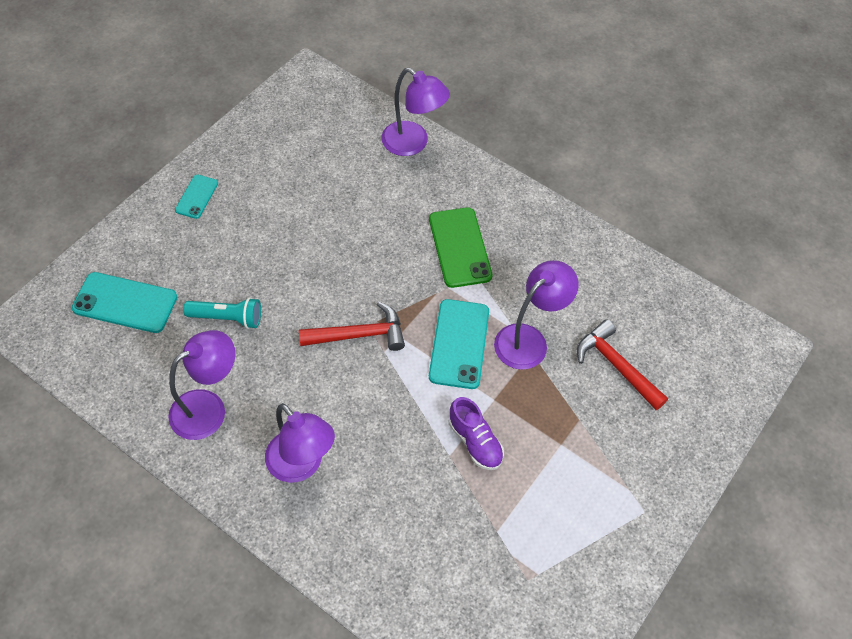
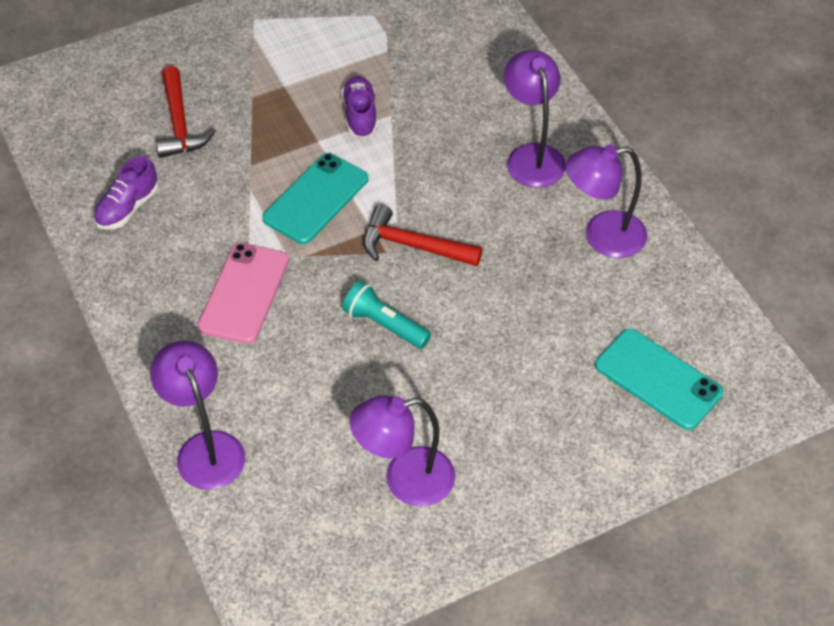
camera: 150 degrees left, 5 degrees down
(196, 196) = (524, 486): turquoise phone -> none
(227, 318) = (547, 317): turquoise flashlight -> turquoise flashlight (384, 324)
(459, 247) = (244, 293): green phone -> pink phone
(528, 339) = (244, 176): purple lamp -> purple lamp (405, 480)
(592, 276) = (127, 208): none -> purple shoe

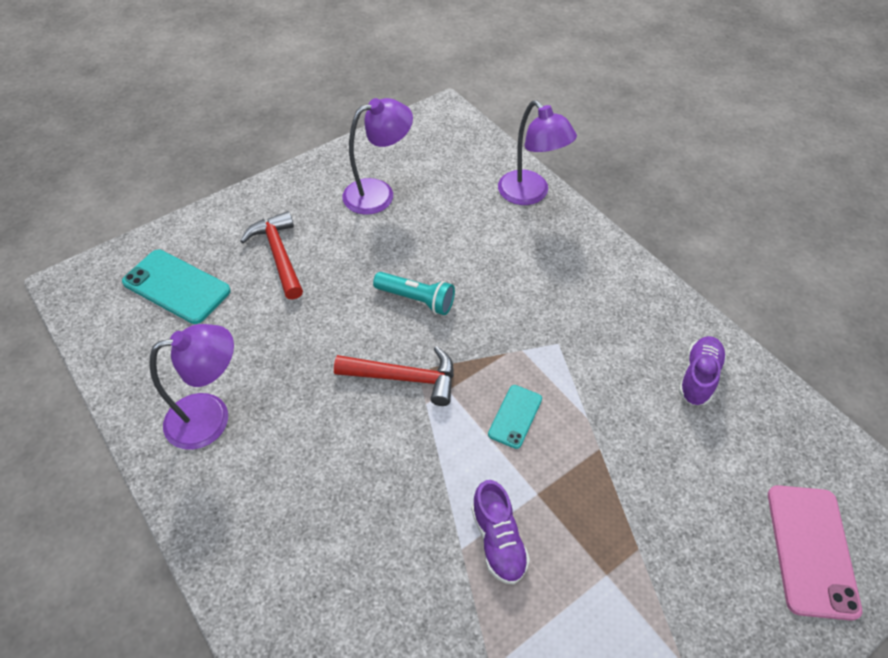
camera: 170 degrees right, 0 degrees up
(179, 123) = (704, 492): red hammer -> red hammer (279, 255)
(244, 293) = (548, 310): pink phone -> pink phone (811, 550)
(316, 199) = (515, 416): turquoise phone -> turquoise phone, size x0.57
(532, 156) = (284, 511): purple lamp -> none

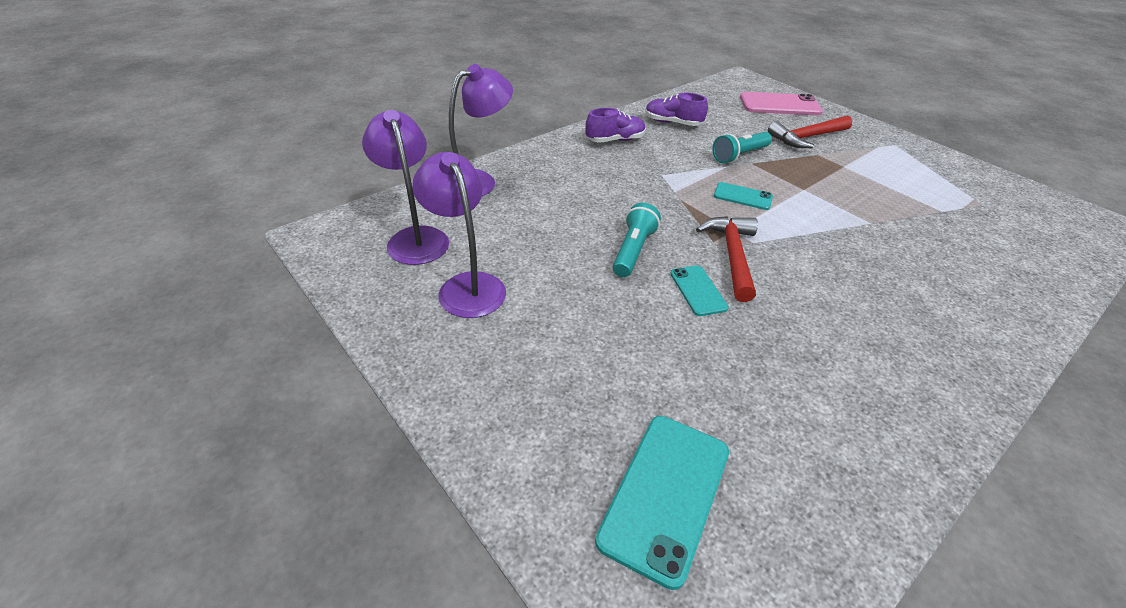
camera: 95 degrees left, 10 degrees down
(211, 417) = (853, 404): purple lamp -> purple lamp (415, 238)
(279, 255) = (583, 373): red hammer -> red hammer (807, 137)
(356, 339) = (698, 290): none -> turquoise phone
(498, 540) = (852, 206): purple shoe -> purple shoe (615, 140)
(617, 438) = (739, 155): none -> turquoise flashlight

